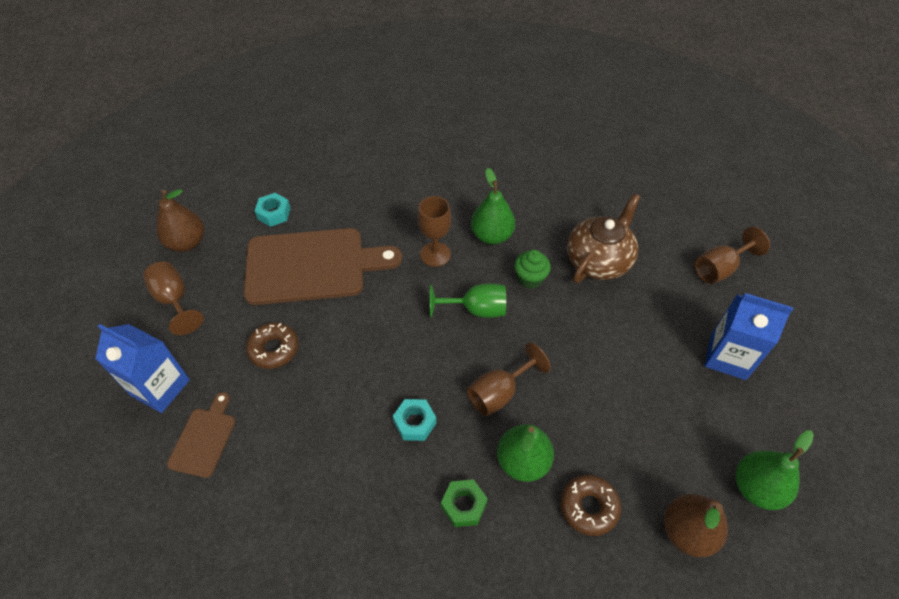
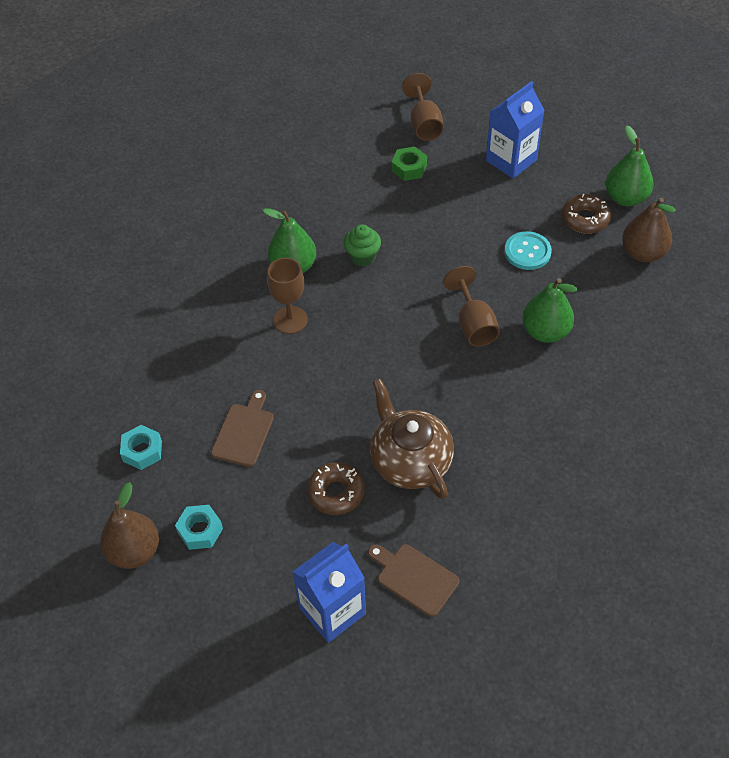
camera: 65 degrees left, 0 degrees up
(174, 300) = (217, 578): brown goblet -> none
(312, 266) = (244, 432): brown cutting board -> brown cutting board, size x0.48
(415, 423) = (475, 396): turquoise nut -> turquoise nut (200, 530)
(463, 505) = (567, 386): green nut -> green nut (409, 168)
(476, 309) = (376, 310): green goblet -> none
(588, 507) = (601, 304): brown donut -> brown donut (585, 219)
(598, 260) = (370, 199): brown teapot -> brown teapot (410, 461)
(616, 411) = (527, 252): none -> turquoise button

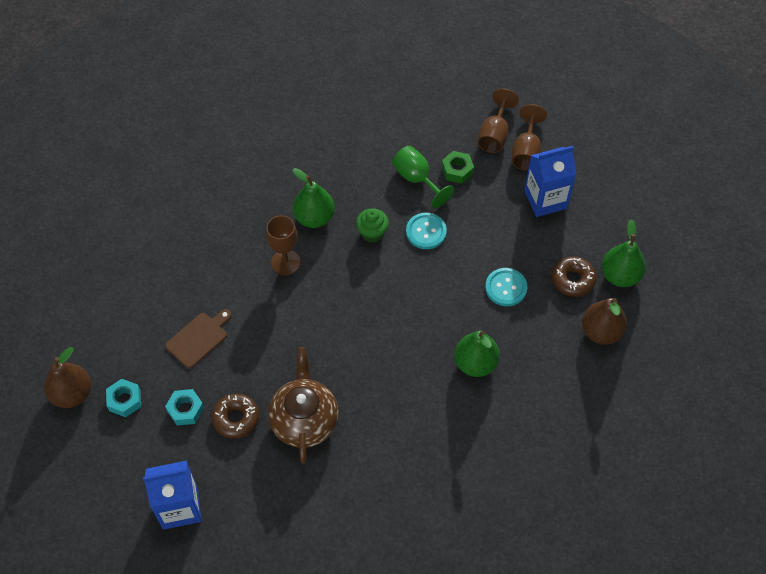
camera: 25 degrees right, 5 degrees up
(142, 451) = (120, 319): turquoise nut -> turquoise nut (185, 409)
(374, 191) = (417, 179): none -> green goblet
(414, 578) = (252, 512): brown cutting board -> none
(415, 234) = (426, 232): none -> turquoise button
(473, 324) = (422, 331): brown goblet -> brown goblet (526, 152)

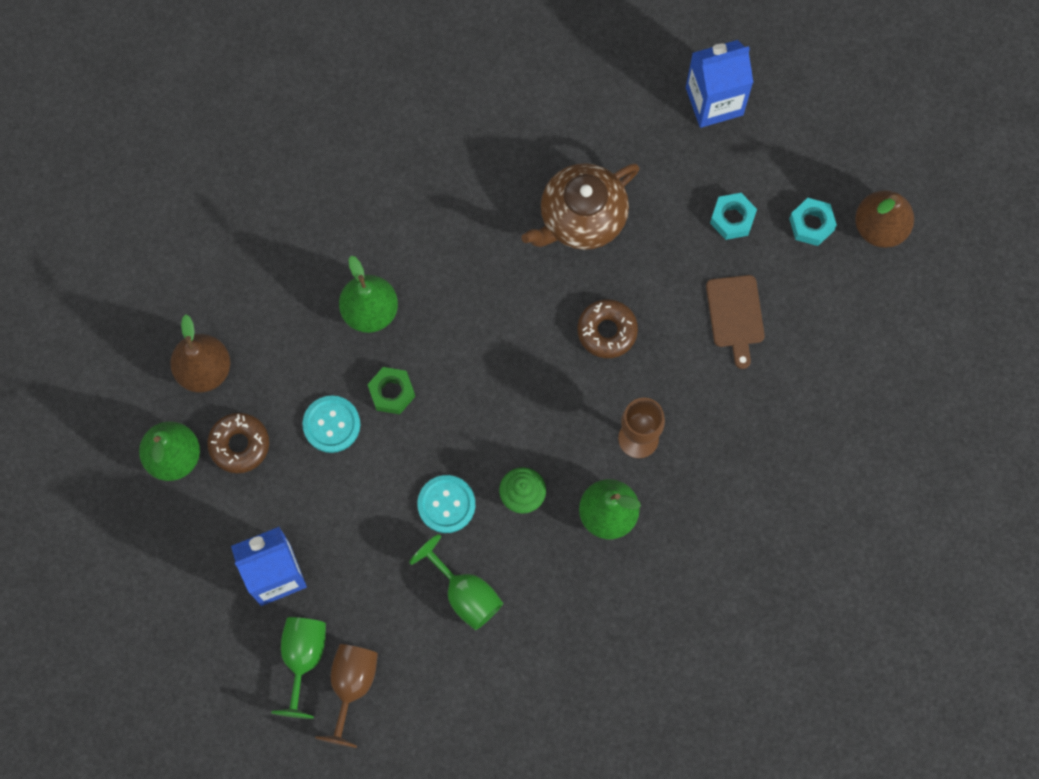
camera: 175 degrees right, 15 degrees up
(199, 338) = (735, 315): brown cutting board -> brown cutting board turned 45 degrees counterclockwise
(236, 418) = (667, 212): brown donut -> brown donut (607, 331)
(304, 420) = (581, 218): brown teapot -> brown teapot turned 60 degrees clockwise
(457, 170) = (406, 615): green nut -> green nut (391, 392)
(526, 152) = (303, 658): brown goblet -> green goblet

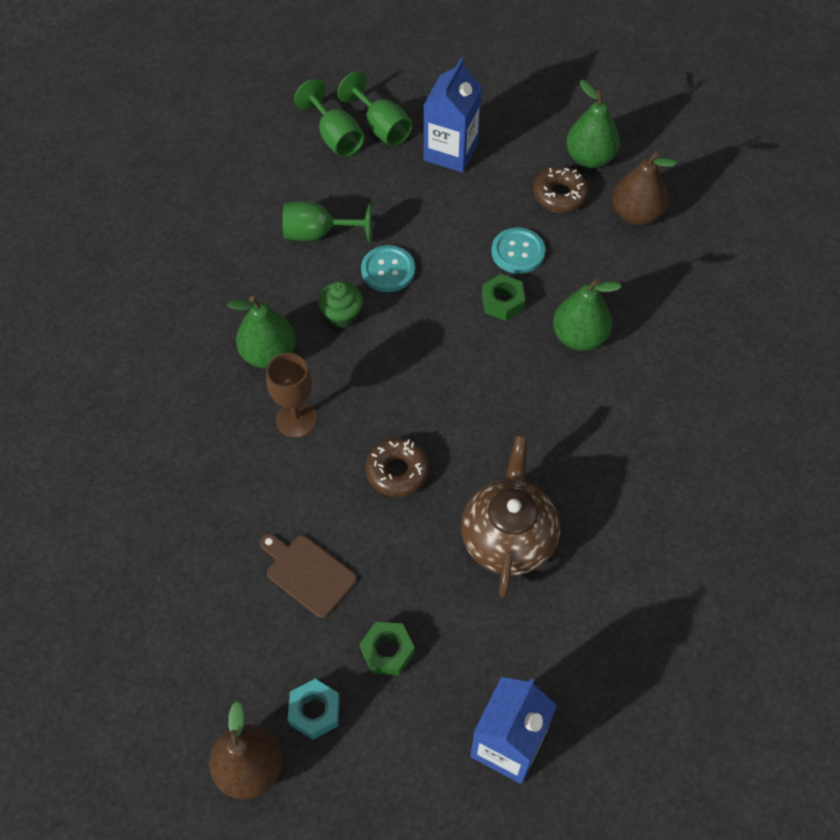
camera: 135 degrees right, 15 degrees down
(352, 685) = (335, 137): brown goblet -> green goblet
(732, 219) = (387, 651): turquoise nut -> green nut

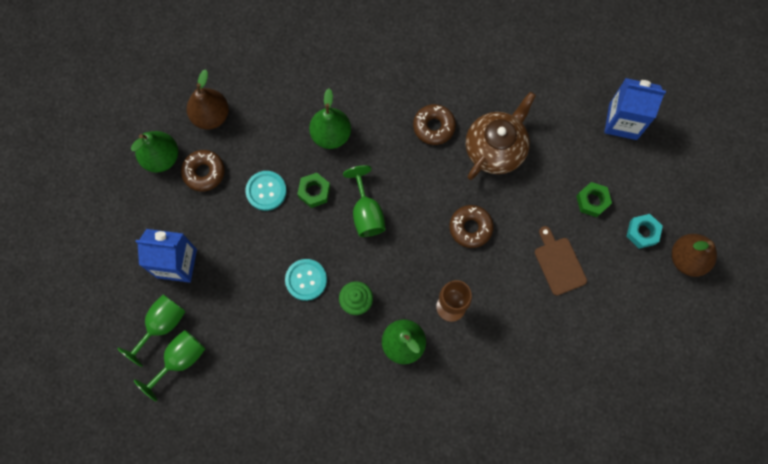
camera: 105 degrees left, 15 degrees up
(308, 573) = (559, 263): brown cutting board -> brown cutting board turned 135 degrees clockwise
(318, 233) = (284, 343): green goblet -> green goblet (366, 213)
(508, 537) = (495, 148): brown teapot -> brown teapot turned 135 degrees clockwise
(562, 464) = (434, 127): none -> brown donut

